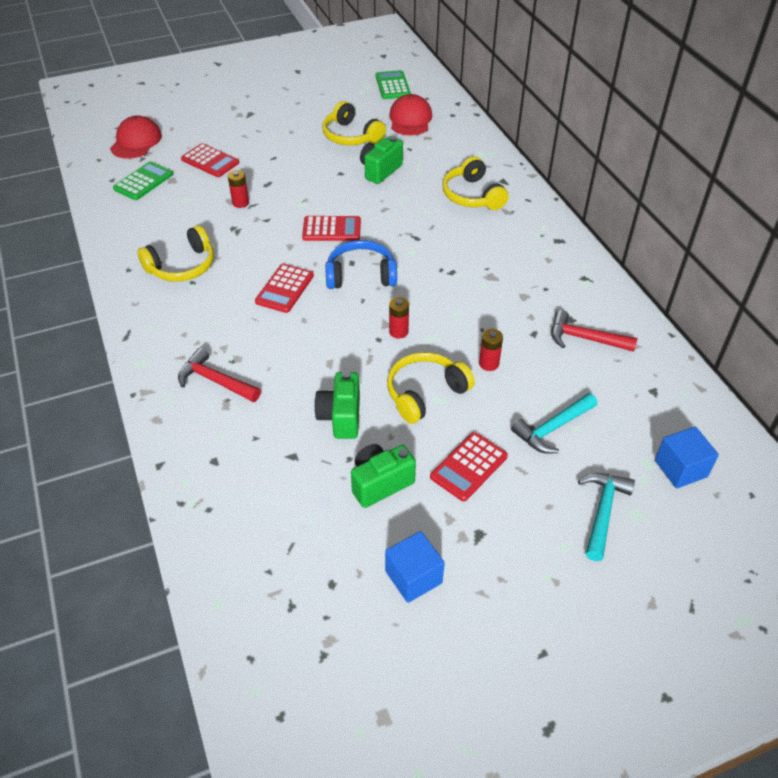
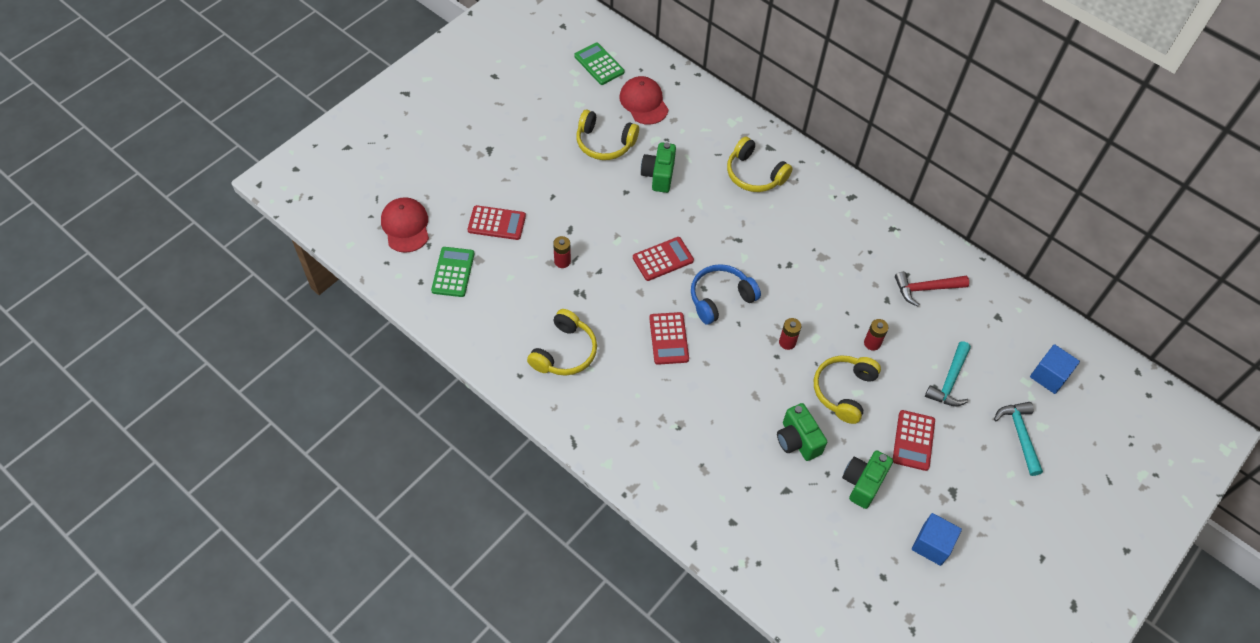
camera: 30 degrees left, 10 degrees up
(215, 381) = (680, 452): red hammer -> none

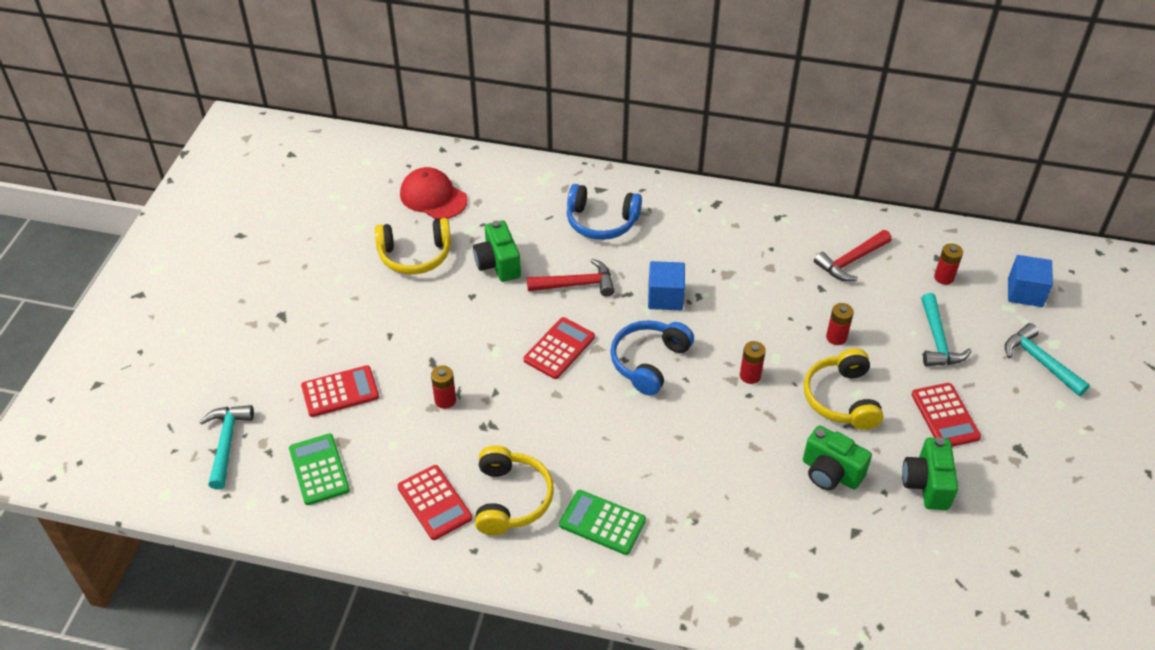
camera: 25 degrees left, 10 degrees down
(405, 226) = (227, 443): red cap -> turquoise hammer
(599, 64) = (357, 177): green calculator -> green calculator (602, 523)
(668, 338) = (620, 430): red calculator -> red calculator (434, 503)
(705, 216) = (576, 284): none -> red hammer
(754, 174) = (601, 222): yellow headphones -> blue headphones
(932, 545) = (1038, 513): blue cube -> blue cube (665, 297)
(991, 335) = (944, 277): none -> red battery

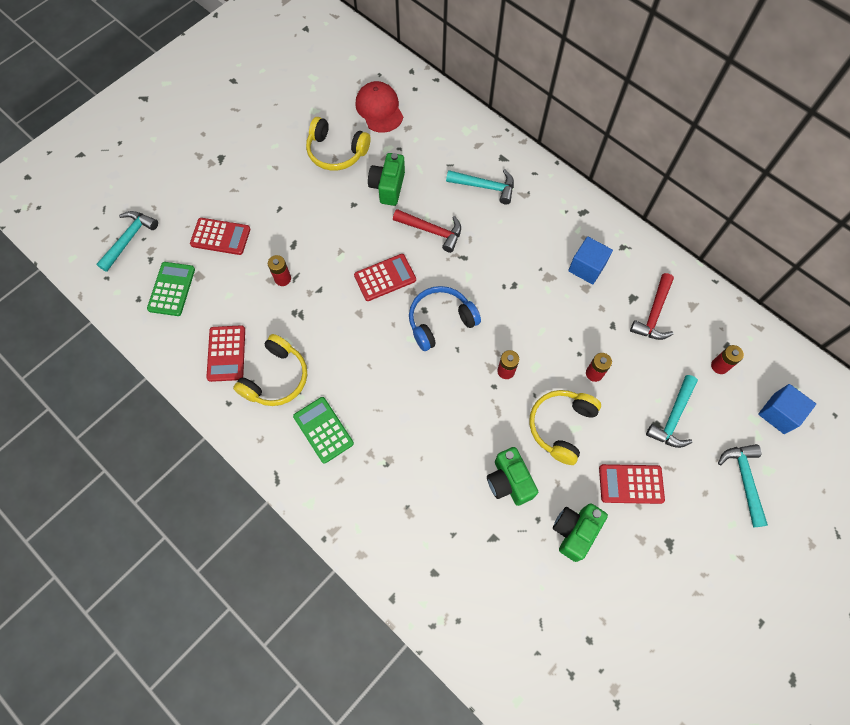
camera: 30 degrees right, 20 degrees up
(601, 222) = (485, 187): blue headphones -> turquoise hammer
(665, 297) = (488, 274): blue cube -> blue cube (587, 267)
(851, 261) = (654, 314): red hammer -> red hammer turned 60 degrees counterclockwise
(945, 416) = (631, 484): red calculator -> red calculator turned 75 degrees clockwise

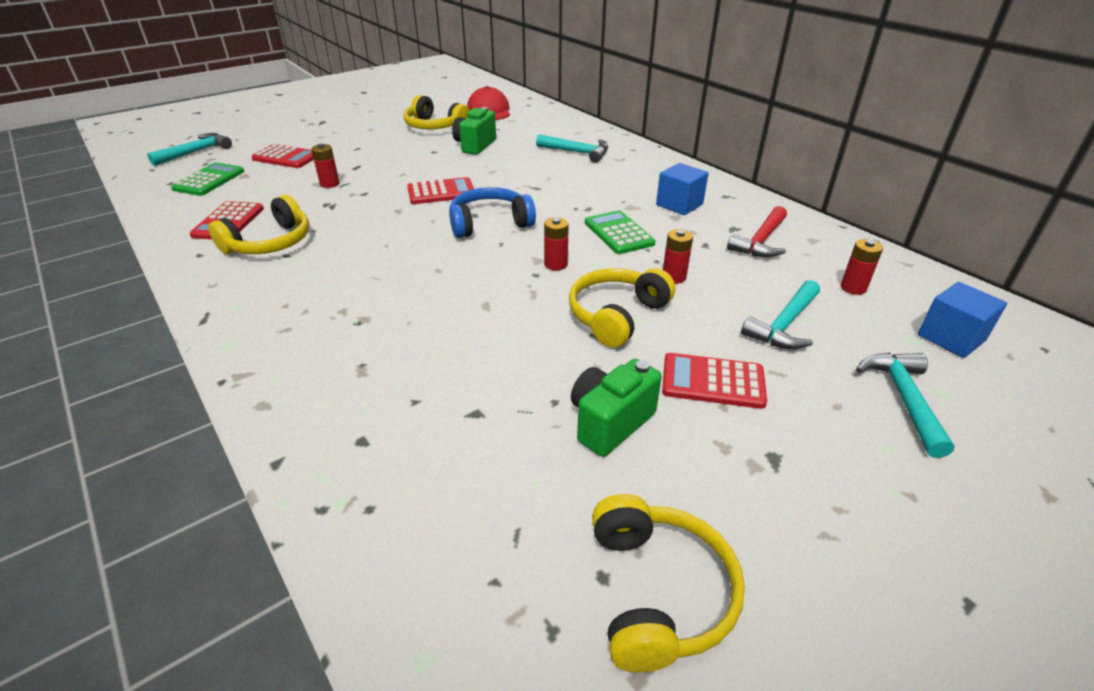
camera: 10 degrees right, 30 degrees down
(323, 430) = (296, 285): green calculator -> green calculator (618, 233)
(432, 231) = (508, 171): red hammer -> none
(509, 481) = (523, 357): green camera -> none
(617, 644) = (658, 592): none -> yellow headphones

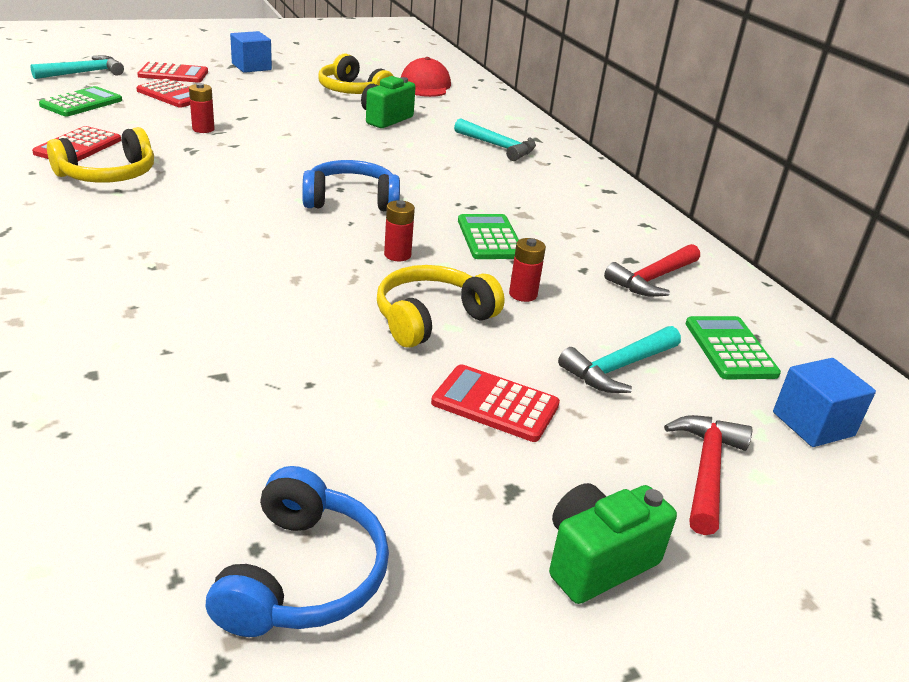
camera: 10 degrees right, 5 degrees down
(441, 192) = (318, 159): red calculator -> red calculator (173, 74)
(610, 422) = (355, 416): green camera -> green camera (597, 561)
(658, 592) = (303, 575): yellow headphones -> blue headphones
(679, 204) = (581, 223): blue cube -> blue cube (251, 67)
(853, 288) = (730, 349): red battery -> green calculator
(904, 399) = (706, 470): turquoise hammer -> red hammer

